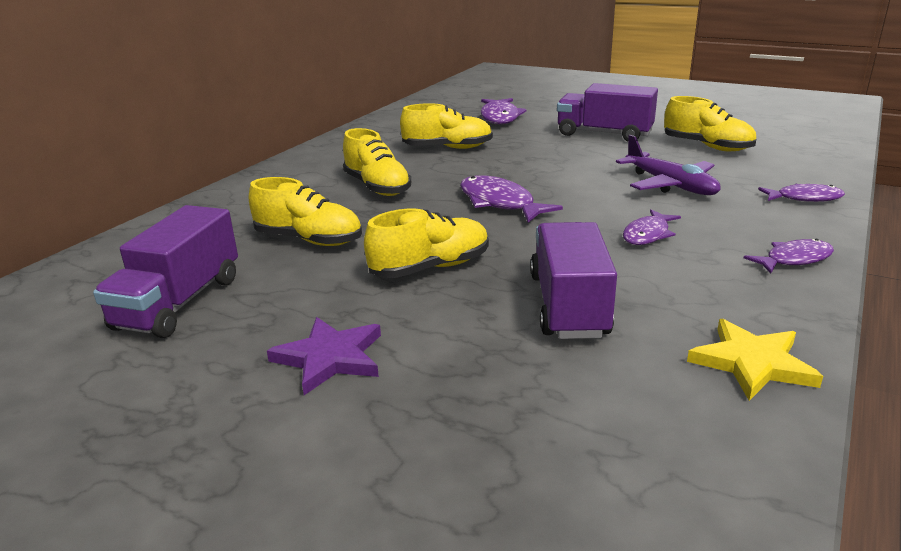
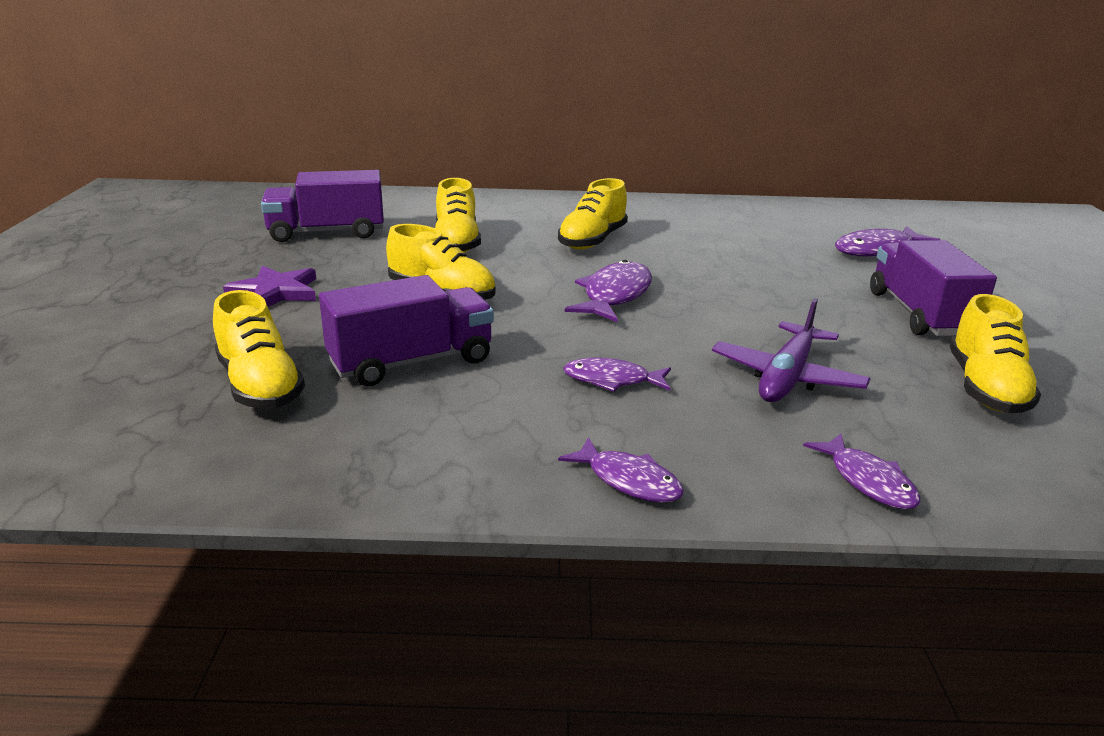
camera: 60 degrees right, 0 degrees up
(447, 148) = (735, 246): yellow shoe -> yellow shoe (260, 385)
(752, 363) = (348, 466): yellow star -> none

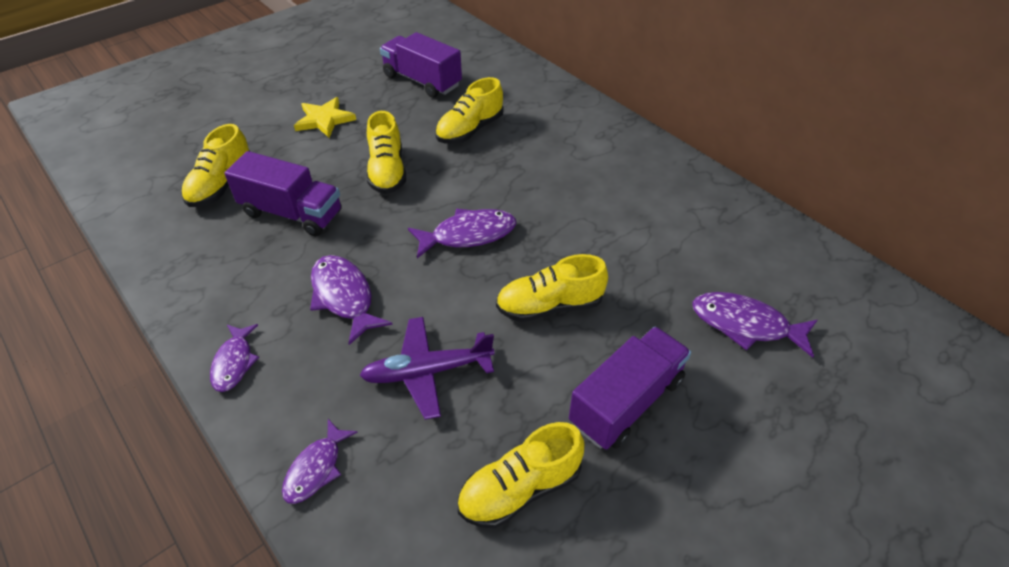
camera: 50 degrees right, 20 degrees up
(275, 292) = (324, 120): purple star -> yellow star
(592, 240) = (551, 176): yellow shoe -> yellow shoe (550, 306)
(612, 380) = (344, 297): purple fish -> purple fish, size x1.53

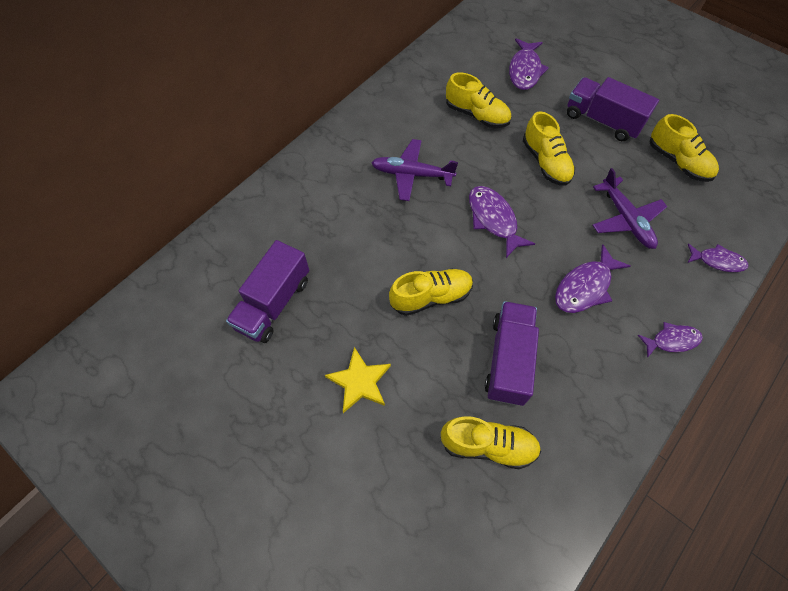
camera: 100 degrees left, 15 degrees up
(470, 130) = (355, 243): yellow shoe -> yellow shoe (476, 115)
(552, 178) = (412, 174): none -> purple plane

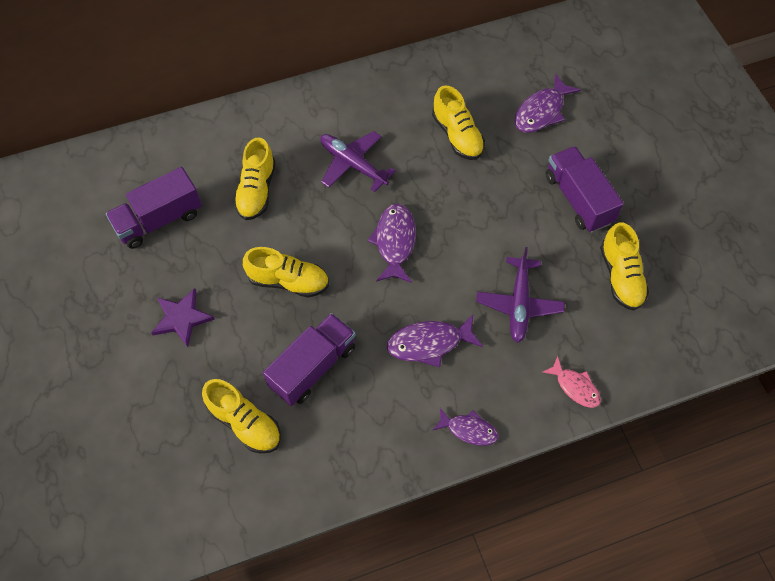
camera: 30 degrees right, 0 degrees up
(359, 381) = (182, 318): yellow star -> purple star
(545, 162) = (487, 213): yellow shoe -> yellow shoe (256, 190)
(717, 261) = (575, 387): purple fish -> pink fish

